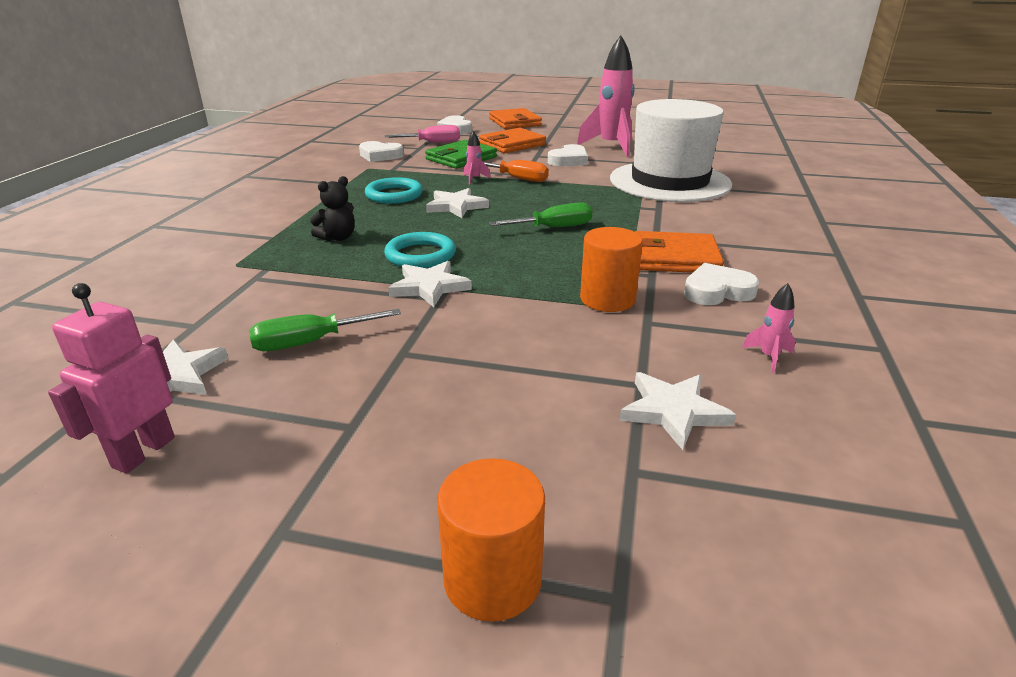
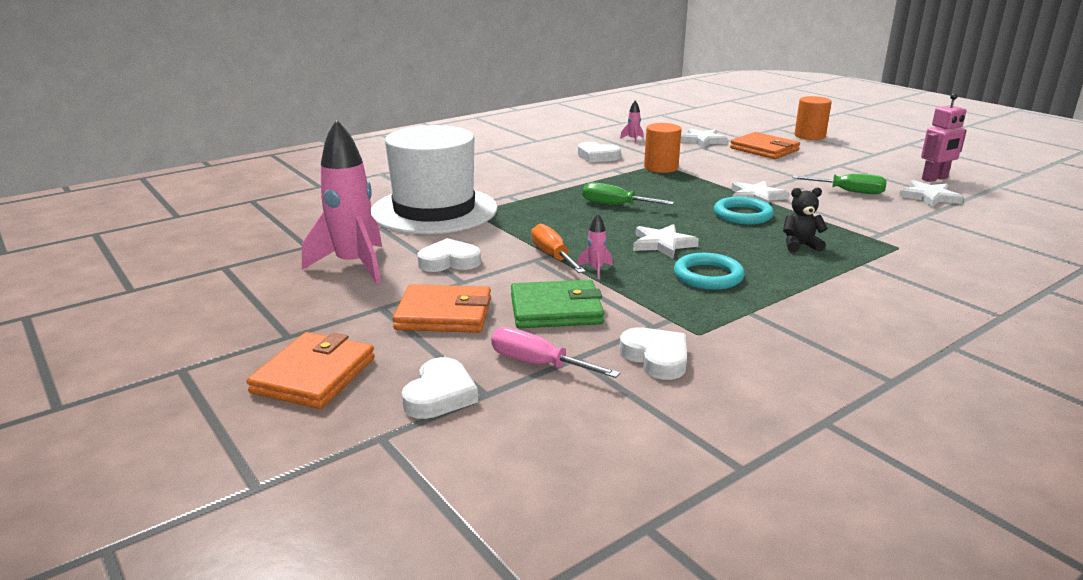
camera: 140 degrees left, 5 degrees down
(675, 258) = (580, 171): orange wallet -> orange wallet (764, 149)

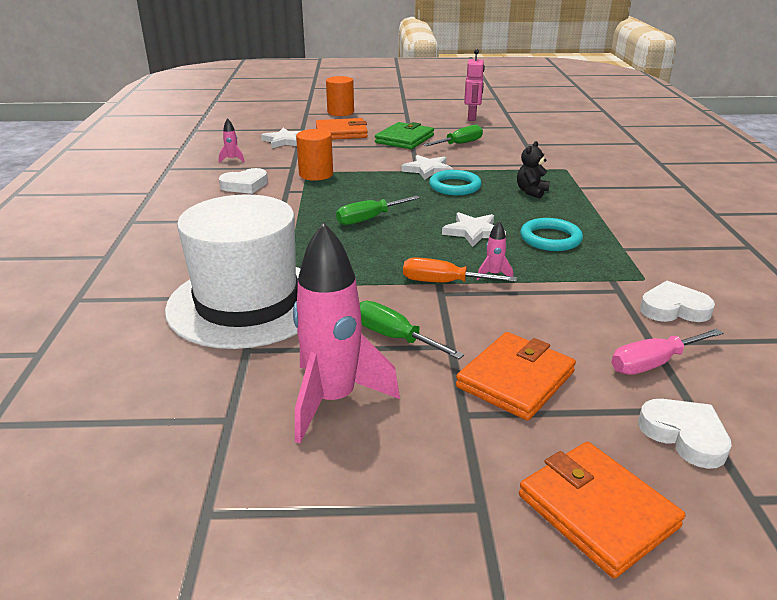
camera: 55 degrees left, 5 degrees up
(449, 261) = (394, 337): white heart -> green screwdriver
(556, 309) = (555, 319): green wallet -> green wallet (404, 139)
(929, 197) = (499, 131): white star -> none

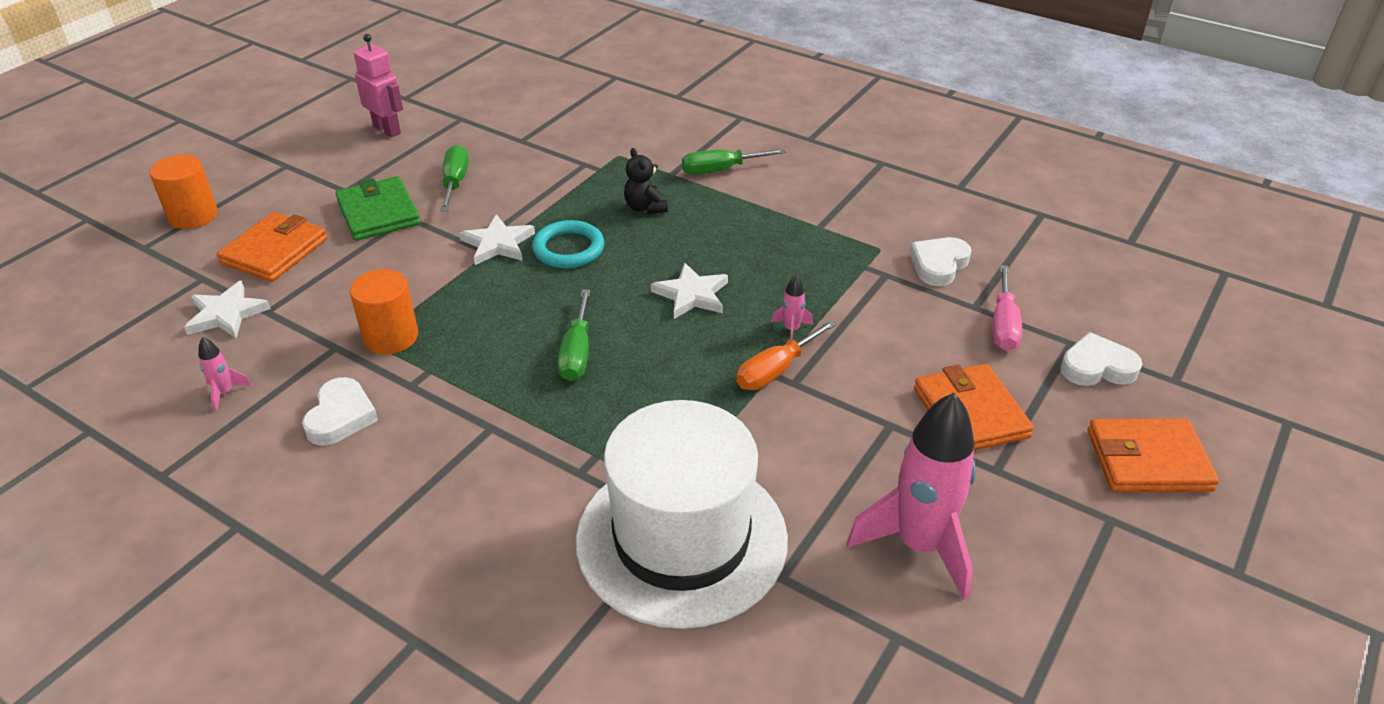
camera: 55 degrees left, 10 degrees up
(394, 337) = (847, 454): green screwdriver -> green screwdriver (720, 170)
(550, 239) = (758, 255): turquoise ring -> none

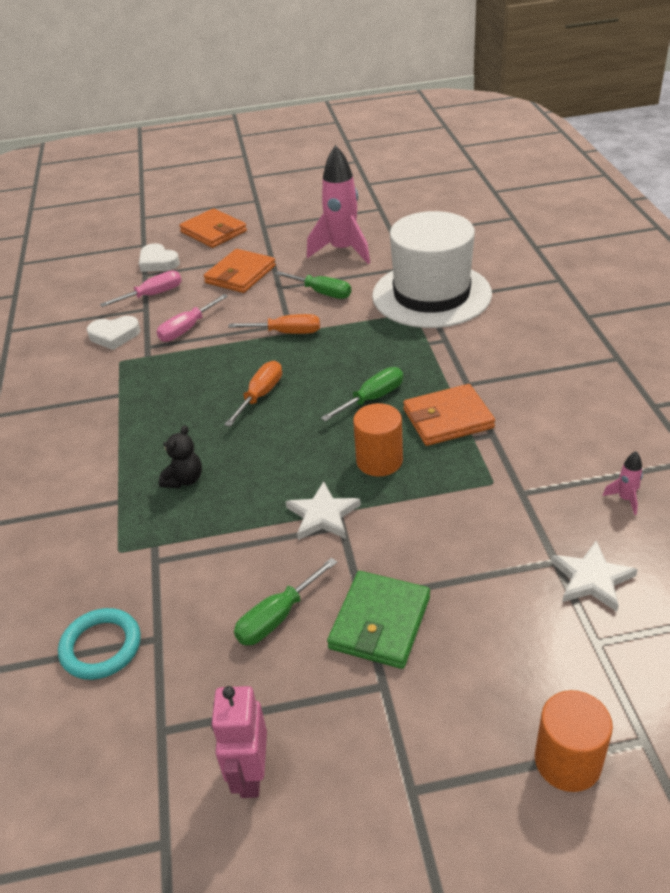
camera: 130 degrees left, 0 degrees up
(275, 251) = (509, 634): orange wallet -> orange wallet (448, 419)
(341, 416) = (552, 437): white heart -> none
(391, 337) = (476, 477): orange cylinder -> orange cylinder (379, 461)
(568, 249) = (282, 477): turquoise ring -> turquoise ring (101, 647)
(692, 295) = (260, 395): white star -> orange screwdriver
(720, 170) = (84, 480): green screwdriver -> green screwdriver (322, 293)
(791, 330) = (245, 346): pink rocket -> none
(886, 312) = (187, 329): none -> pink screwdriver

